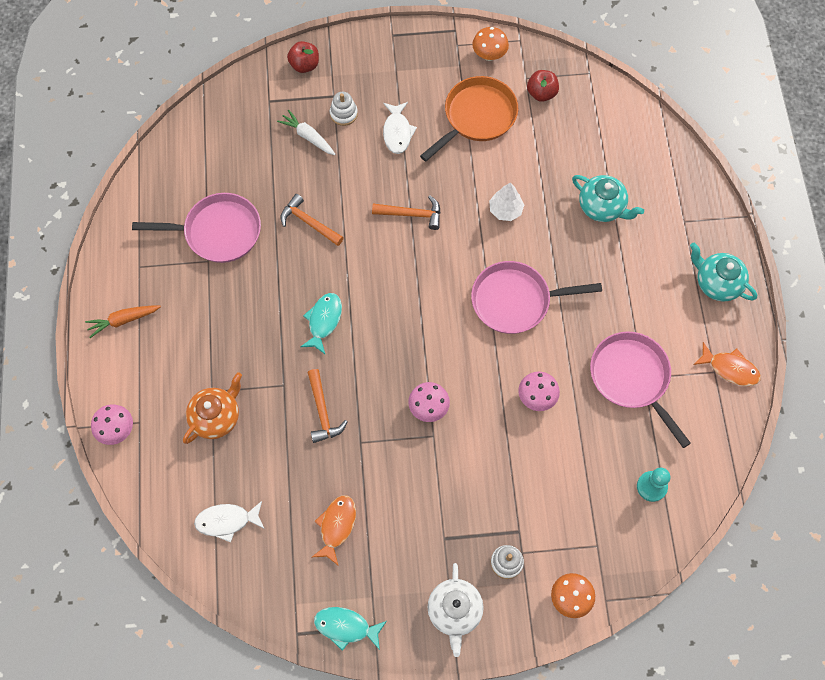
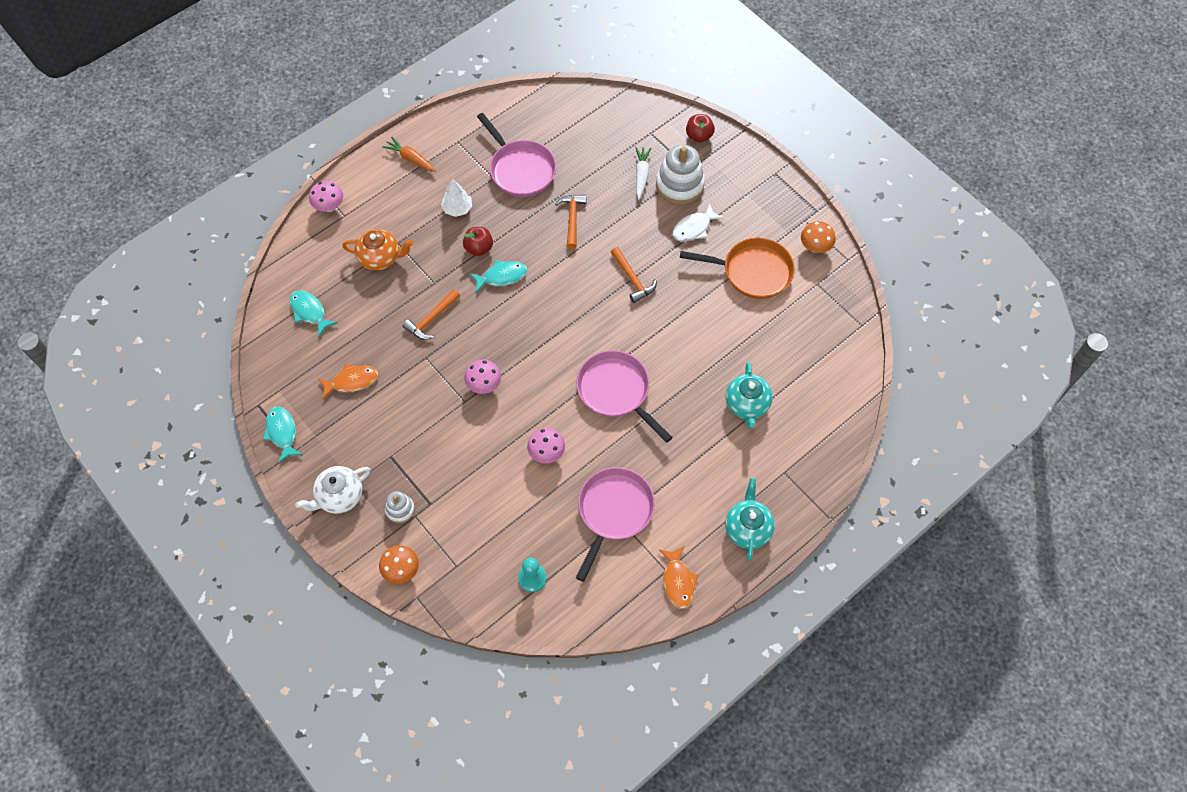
camera: 55 degrees right, 5 degrees down
(227, 521) = (309, 312): white fish -> turquoise fish
(343, 114) = (679, 185): white stacking toy -> white stacking toy, size x1.89
(505, 210) = (688, 339): white tree -> white tree (457, 209)
(541, 93) = (813, 303): red apple -> red apple (479, 248)

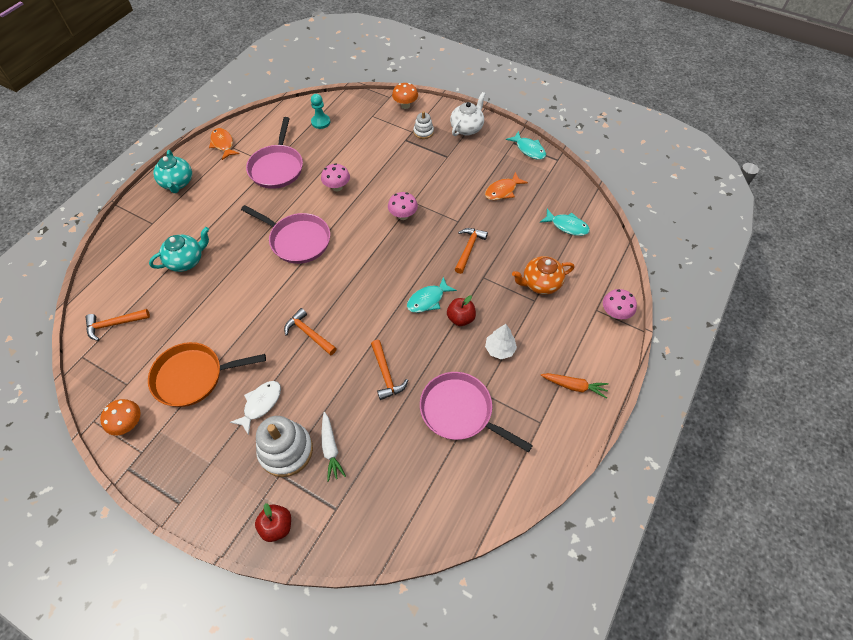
camera: 160 degrees right, 5 degrees down
(747, 405) = (186, 260): turquoise teapot -> turquoise teapot turned 75 degrees clockwise
(829, 350) = (114, 324): none -> orange hammer

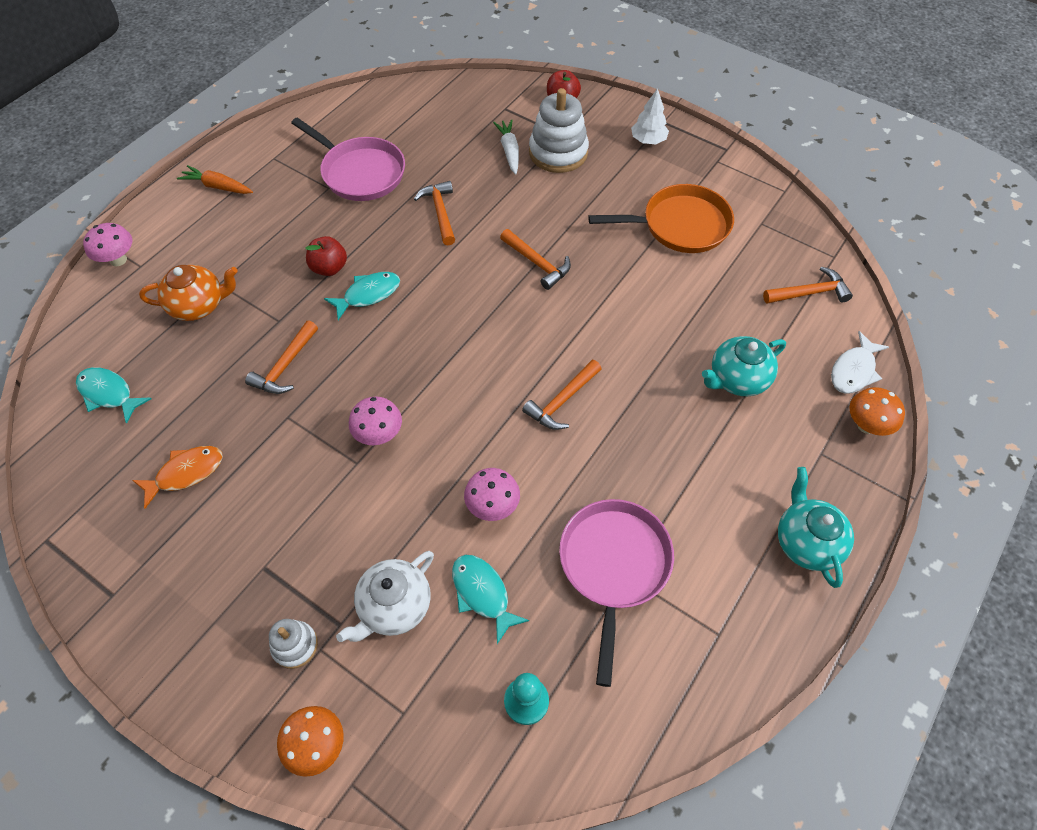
camera: 175 degrees left, 0 degrees up
(129, 424) = (741, 185): orange mushroom -> orange mushroom (866, 425)
(223, 144) = (741, 646): orange fish -> none
(260, 404) = (591, 193): white fish -> white fish (854, 370)
(297, 240) = (562, 401): pink pan -> orange hammer
(467, 128) = (194, 649): white teapot -> white teapot (394, 607)
(499, 349) = (291, 229): white tree -> white tree (648, 140)
(529, 149) = (89, 573): turquoise fish -> turquoise fish (482, 593)

